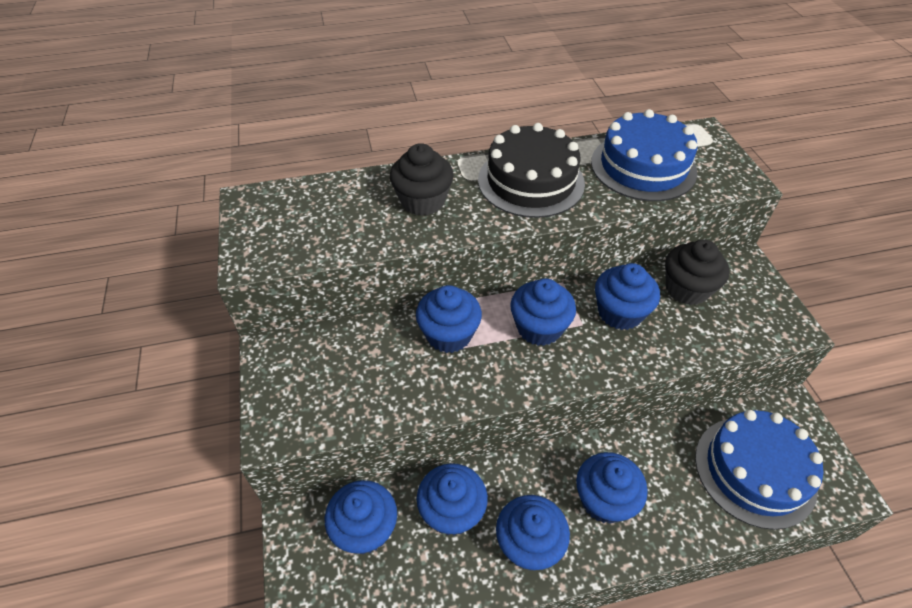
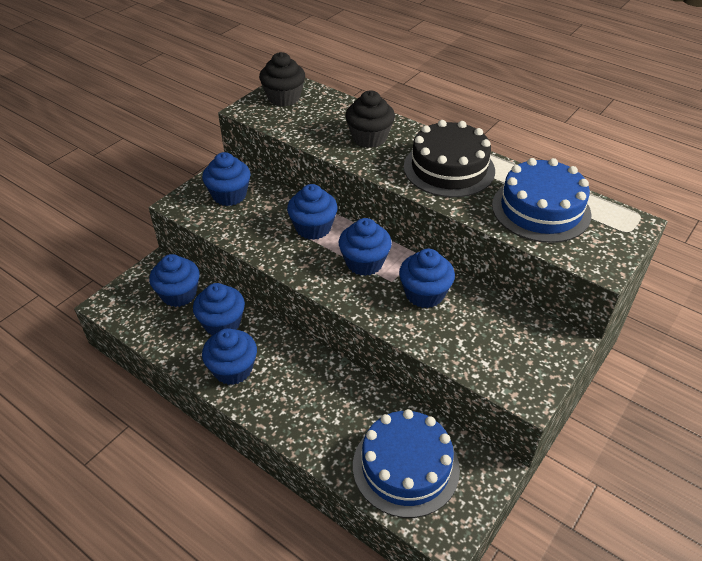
camera: 50 degrees right, 5 degrees down
(604, 500) = (298, 391): blue cupcake -> blue cupcake (229, 195)
(687, 289) = (492, 318): black cupcake -> black cupcake (284, 98)

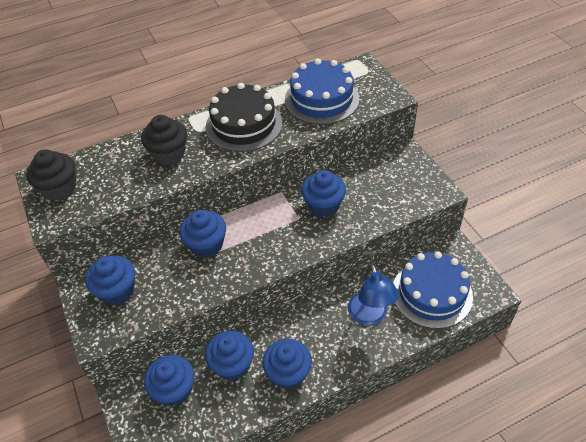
camera: 60 degrees left, 5 degrees up
(338, 415) = (370, 316): none -> blue lamp
(364, 263) = (269, 227): blue cupcake -> none

